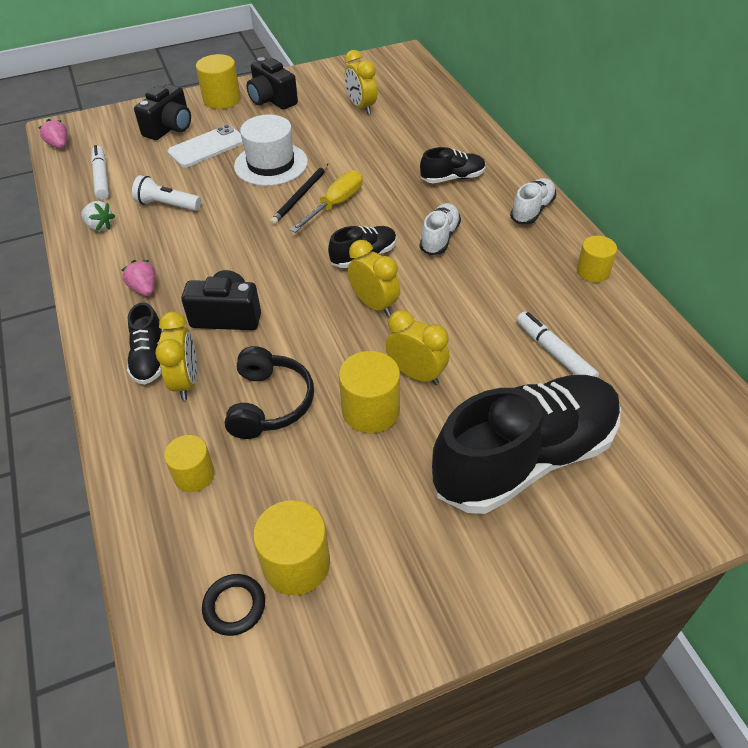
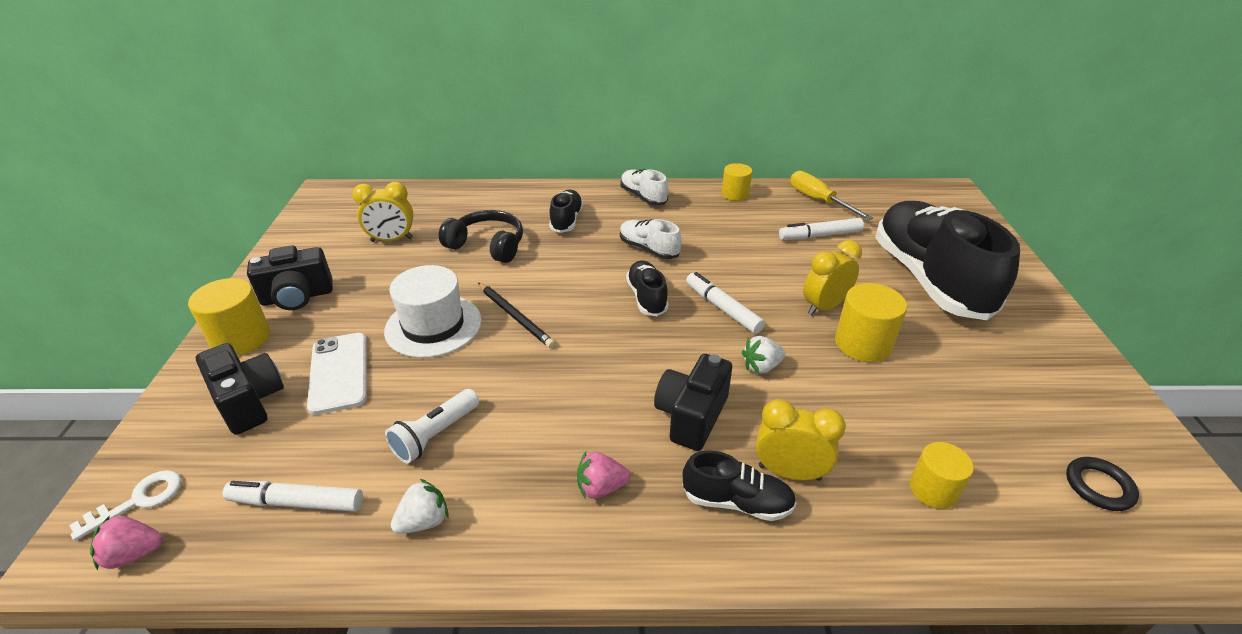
camera: 70 degrees left, 10 degrees down
(90, 130) = (138, 501): none -> white key
(269, 403) = (839, 409): black headphones -> black headphones (487, 245)
(296, 564) = (1044, 432): yellow cylinder -> none
(303, 345) = (761, 367): none -> white strawberry
(335, 204) = (550, 296): yellow screwdriver -> yellow screwdriver (818, 200)
(374, 305) = (722, 308): yellow clock -> white marker

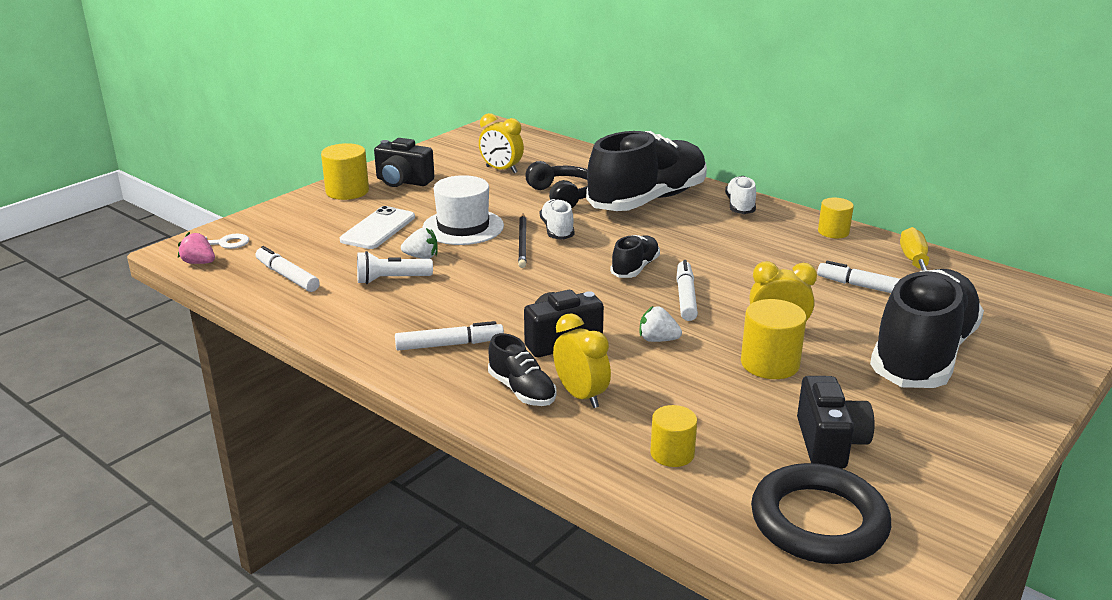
camera: 40 degrees right, 10 degrees down
(249, 402) = (316, 223): black camera -> black camera (829, 443)
(424, 521) = (336, 312): white strawberry -> white strawberry (421, 257)
(566, 220) = (647, 200): black shoe -> black shoe, size x2.24
(601, 487) = (449, 345): pink strawberry -> white marker
(648, 249) = (686, 241): white shoe -> white shoe (557, 230)
(1099, 486) = (818, 521): black ring -> black ring, size x2.09

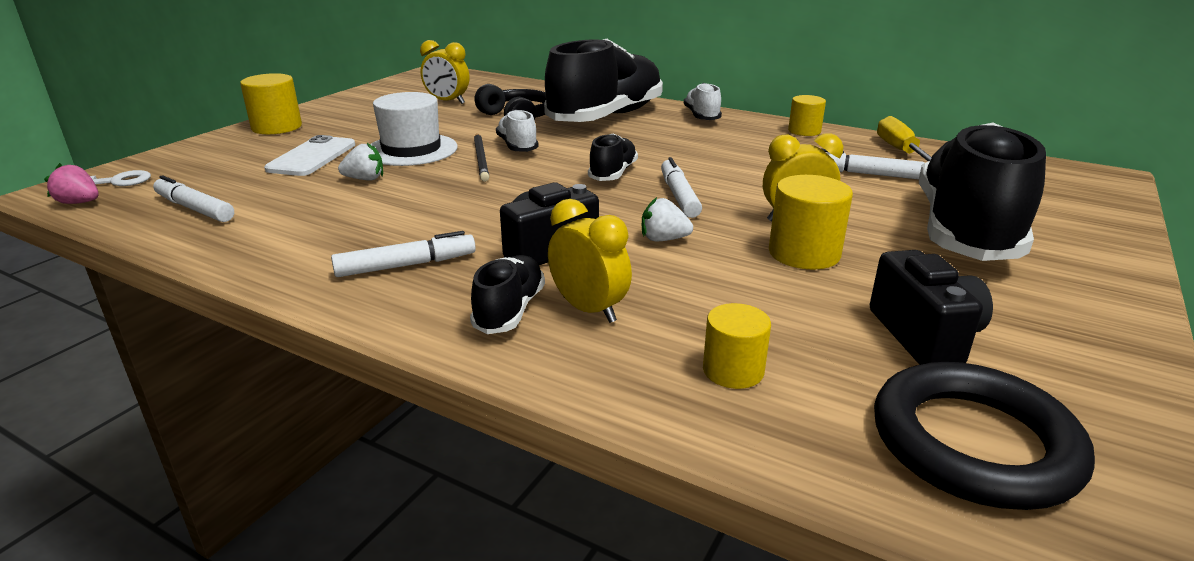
camera: 10 degrees left, 0 degrees up
(391, 280) = (328, 203): white flashlight -> none
(403, 181) = (340, 116): black camera -> none
(522, 390) = (510, 310): black shoe -> black shoe turned 120 degrees counterclockwise

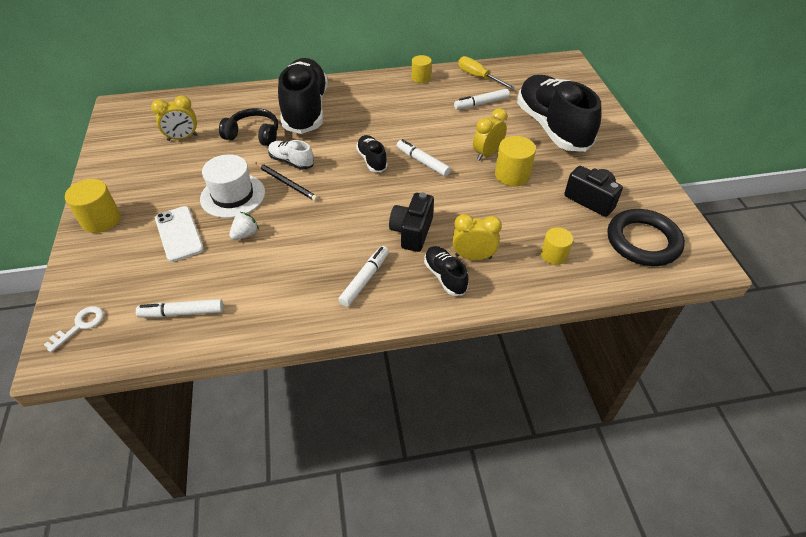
camera: 40 degrees left, 20 degrees up
(80, 203) = (92, 354): pink strawberry -> none
(663, 239) = (451, 197): white strawberry -> none
(701, 116) = (356, 86): white shoe -> none

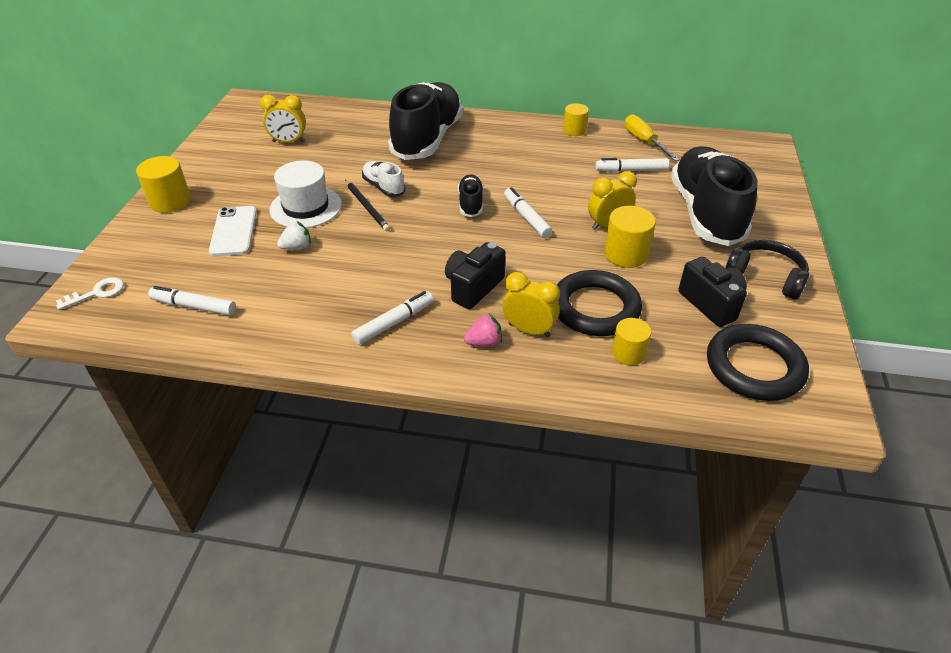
camera: 20 degrees right, 5 degrees down
(254, 135) = (360, 153): black headphones -> black headphones (765, 277)
(445, 276) = (484, 343): black shoe -> pink strawberry
(512, 225) = (595, 308): none -> black ring

